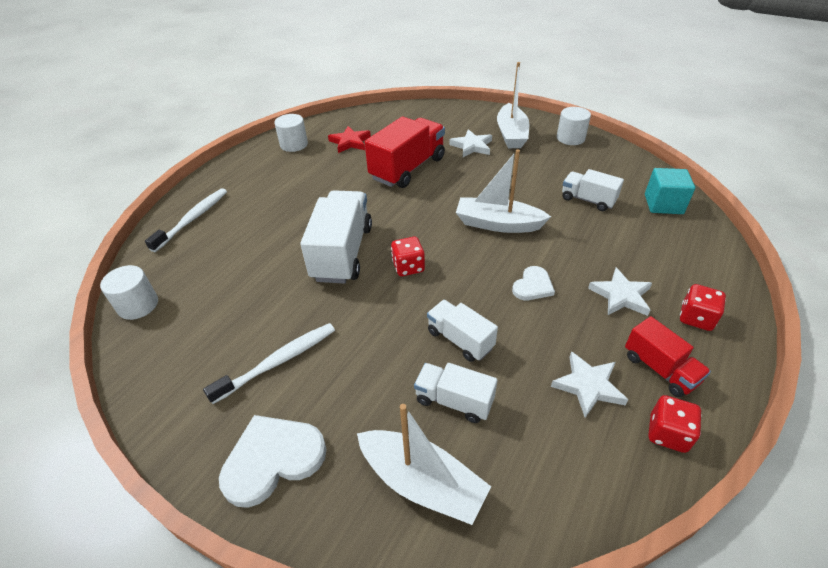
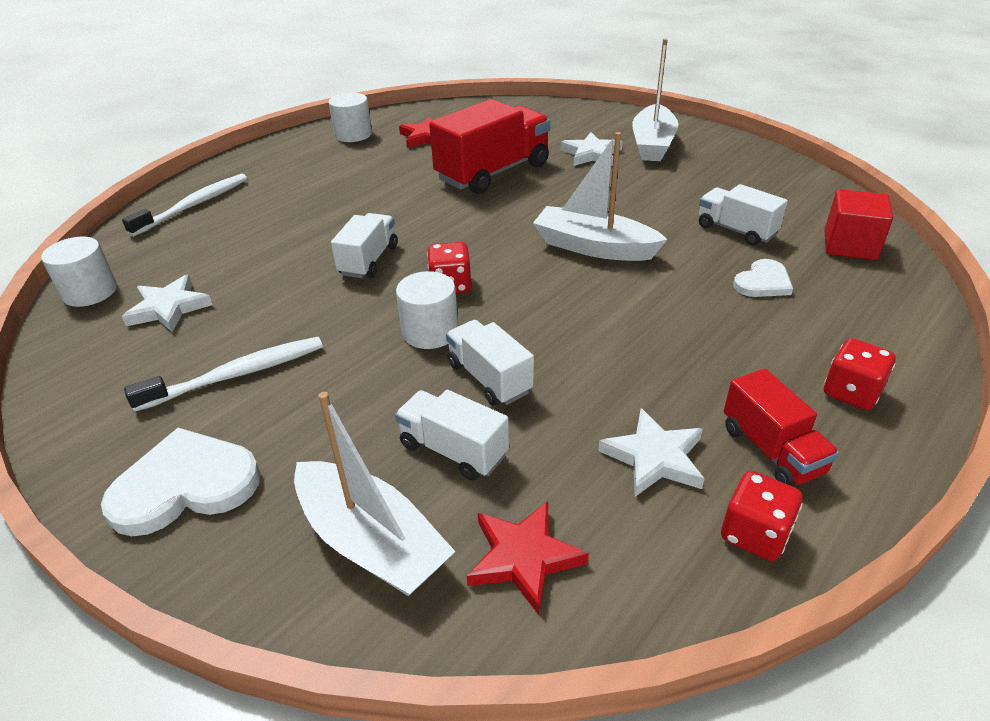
camera: 10 degrees right, 5 degrees down
(342, 253) = (369, 260): white truck -> white truck, size x0.56
(528, 476) = (524, 557): none -> red star
(533, 286) = (617, 325): white heart -> white heart (763, 282)
(570, 138) = (737, 155): white cylinder -> white cylinder (430, 331)
(621, 296) = (744, 351): white star -> white star (168, 308)
(663, 204) = (849, 245): turquoise cube -> red cube

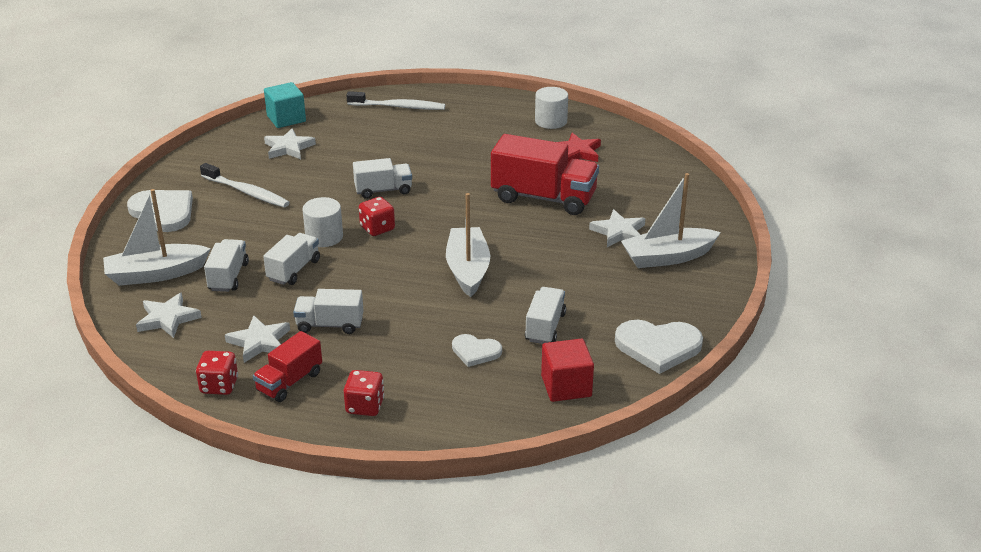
camera: 60 degrees right, 5 degrees down
(90, 292) = (286, 119): white cylinder -> turquoise cube
(371, 542) = (156, 274): white boat -> white boat turned 60 degrees clockwise
(524, 557) = (168, 319): red star -> white star
(647, 377) = (330, 325): none -> white truck
(799, 184) = (658, 347): none -> white heart

